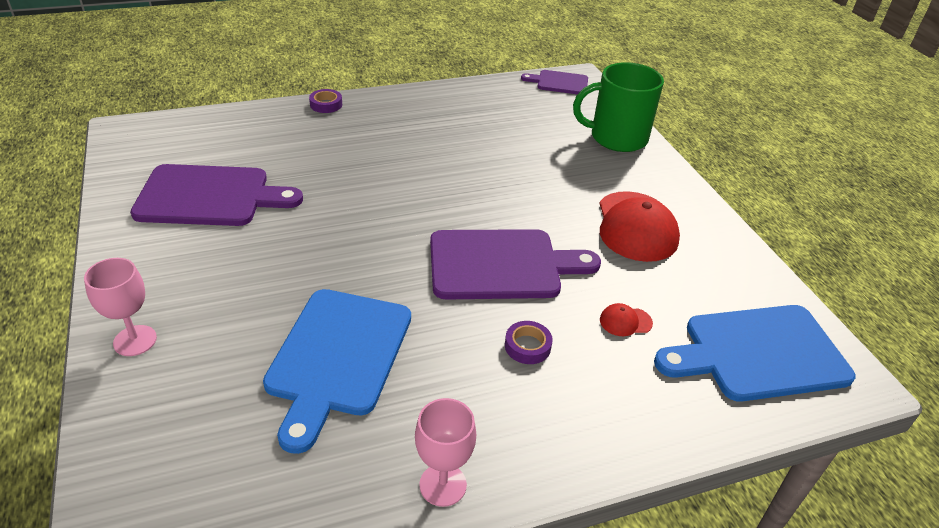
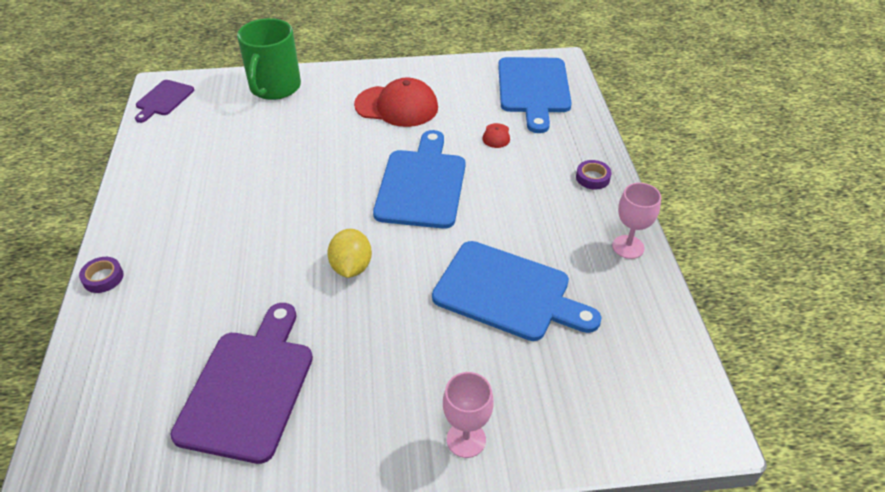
camera: 75 degrees left, 5 degrees up
(359, 231) = (351, 267): none -> yellow lemon
(501, 265) = (422, 184): purple cutting board -> blue cutting board
(527, 346) = (512, 187): purple tape -> purple tape (592, 178)

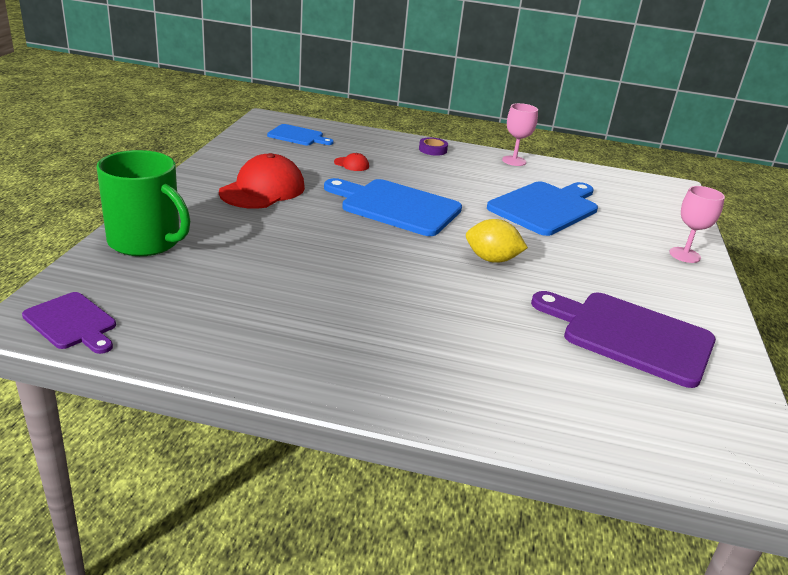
camera: 75 degrees left, 15 degrees down
(103, 278) = (442, 414): purple tape -> none
(533, 89) = (298, 136): blue cutting board -> blue cutting board, size x0.55

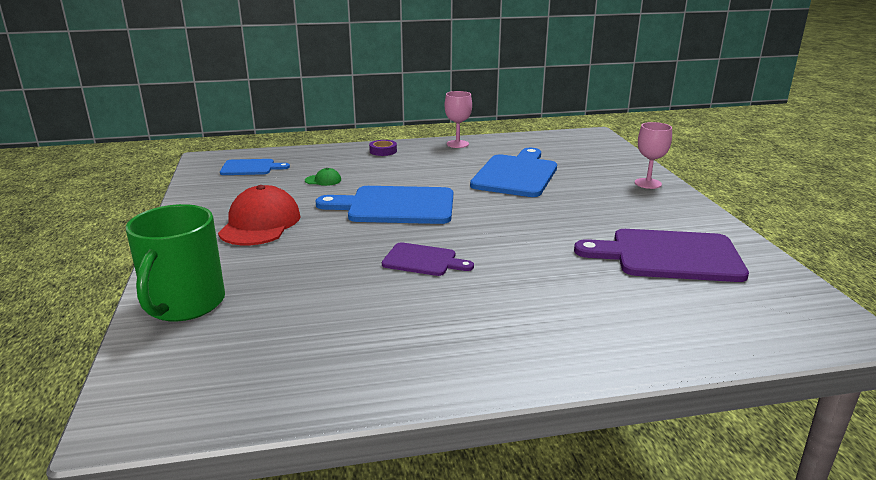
camera: 20 degrees left, 5 degrees down
(72, 323) = (174, 409): purple cutting board -> purple cutting board (423, 260)
(146, 242) = (184, 304): green mug -> green mug turned 90 degrees clockwise
(351, 164) = (323, 180): red cap -> green cap
(492, 259) = (513, 227): yellow lemon -> none

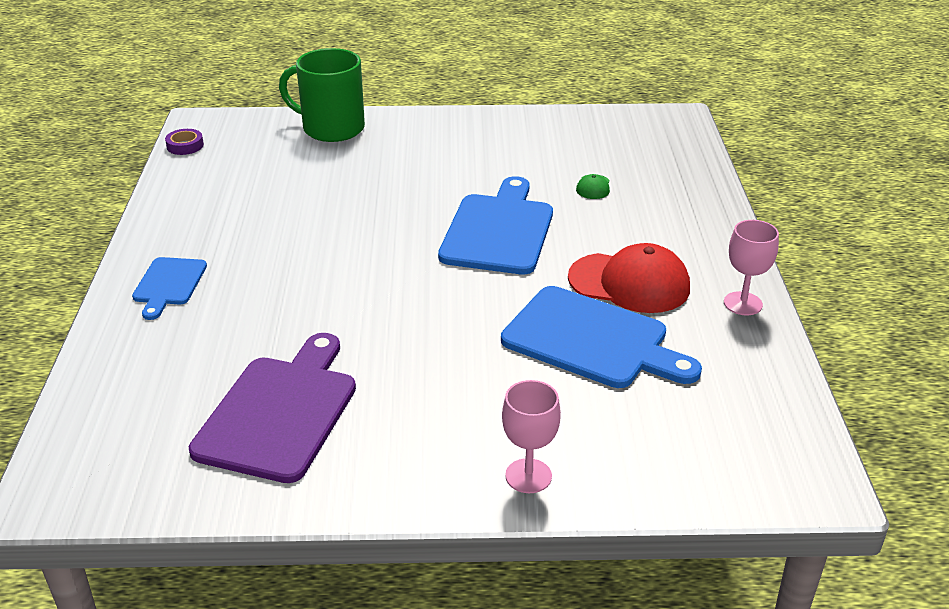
camera: 100 degrees right, 10 degrees up
(250, 168) = (643, 143): blue cutting board -> blue cutting board (168, 284)
(260, 223) = (475, 153): red cap -> red cap (629, 283)
(383, 151) = (707, 234): purple tape -> purple tape (185, 146)
(423, 260) = (353, 237): purple cutting board -> none

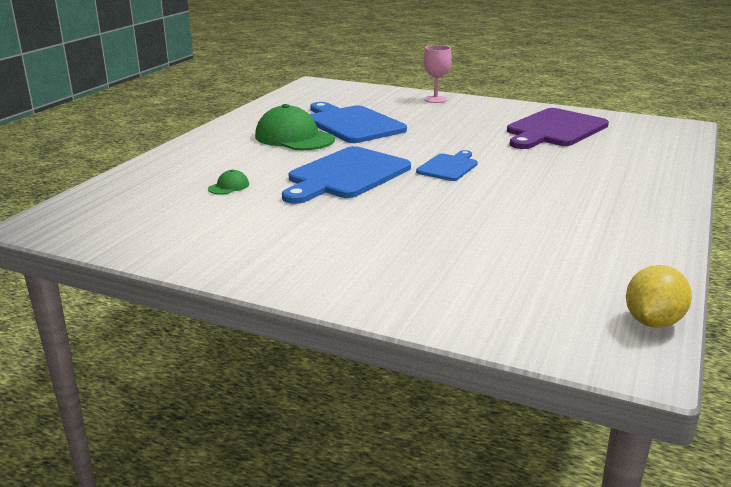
camera: 155 degrees left, 10 degrees down
(168, 284) = (638, 191): blue cutting board -> blue cutting board (449, 167)
(185, 146) = (652, 322): purple tape -> yellow lemon
(331, 128) = (437, 302): green mug -> none
(629, 283) = (294, 138): red cap -> green cap
(743, 303) = (243, 121): pink goblet -> none

